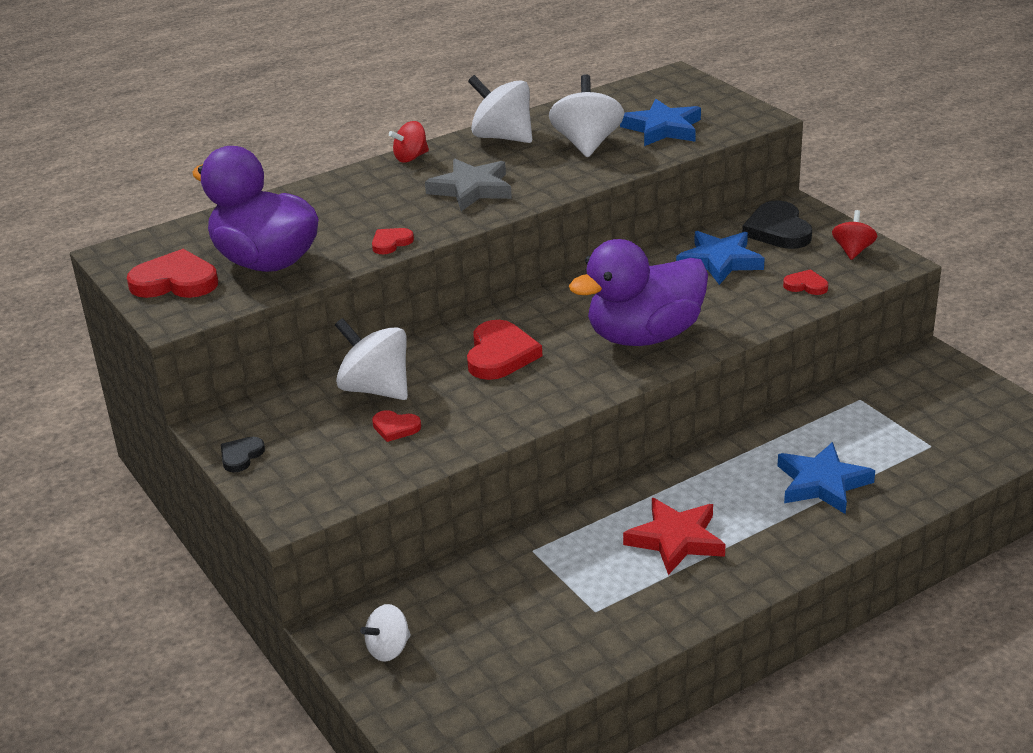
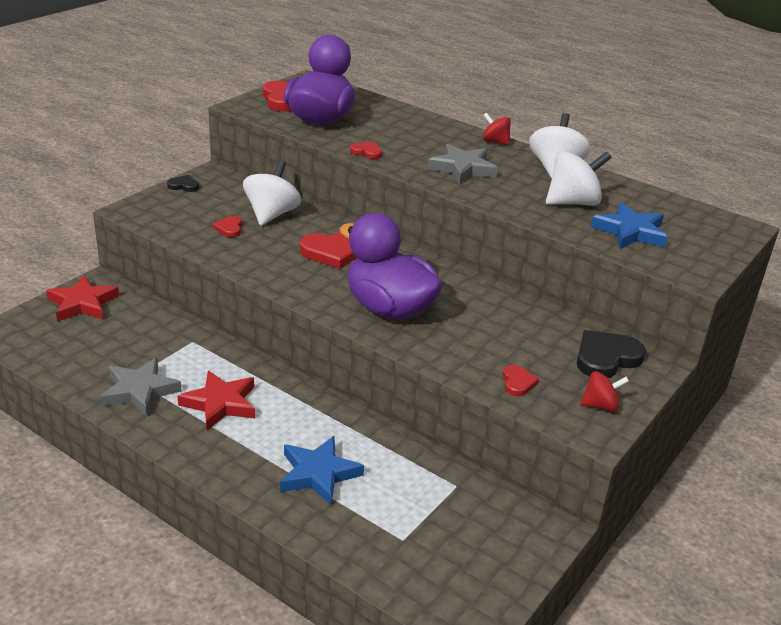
camera: 65 degrees right, 0 degrees up
(388, 649) = (82, 303): white spinning top -> red star
(626, 606) = (139, 391): none -> grey star
(720, 261) = (528, 332): blue star -> none

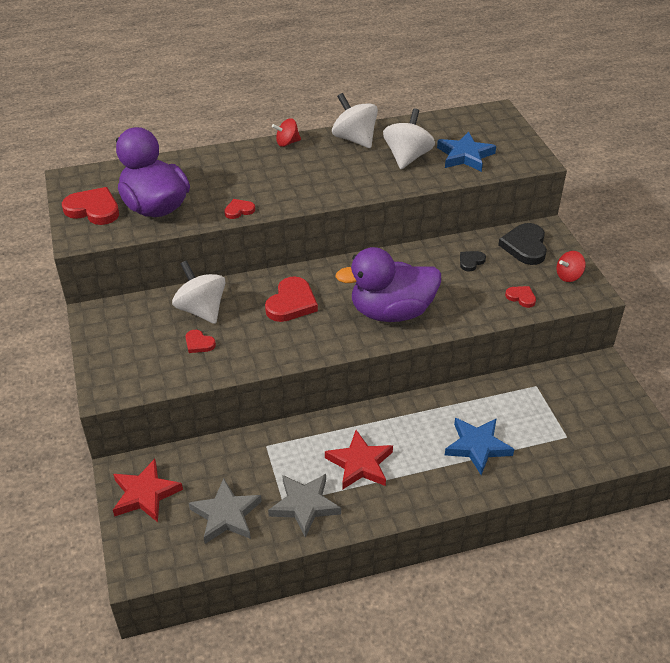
camera: 50 degrees left, 10 degrees up
(184, 186) = (97, 340): black heart -> black heart (471, 262)
(463, 168) = (312, 178): grey star -> grey star (226, 515)
(600, 405) = (568, 276): red spinning top -> red spinning top turned 150 degrees counterclockwise

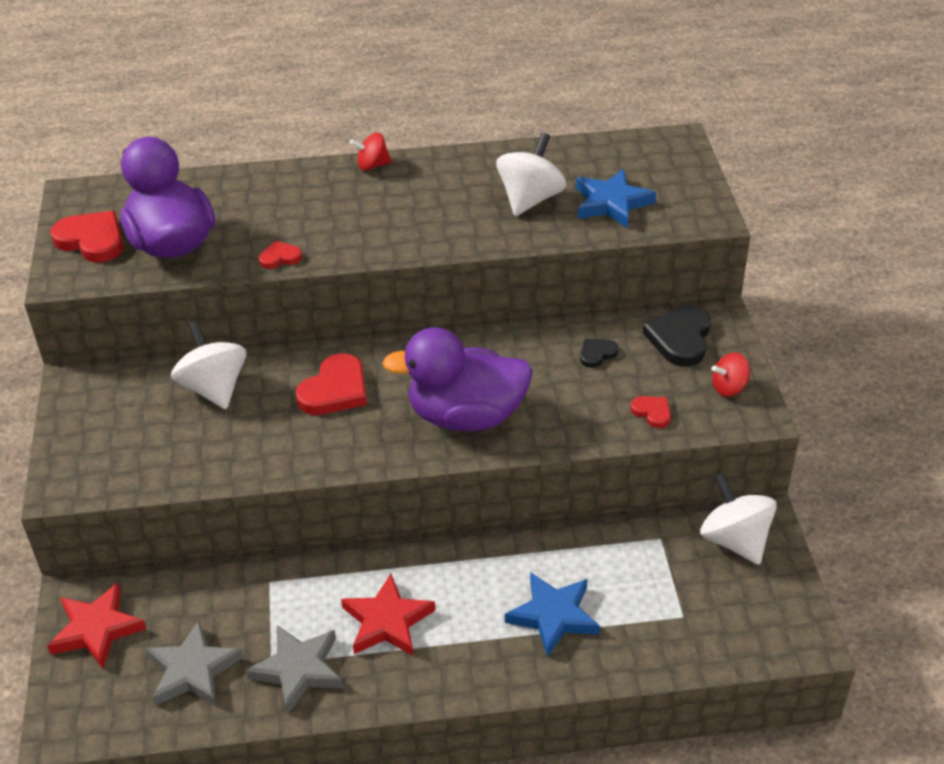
camera: 10 degrees right, 0 degrees up
(199, 343) = (198, 434): red heart -> none
(354, 139) = (466, 167): white spinning top -> white spinning top (735, 540)

